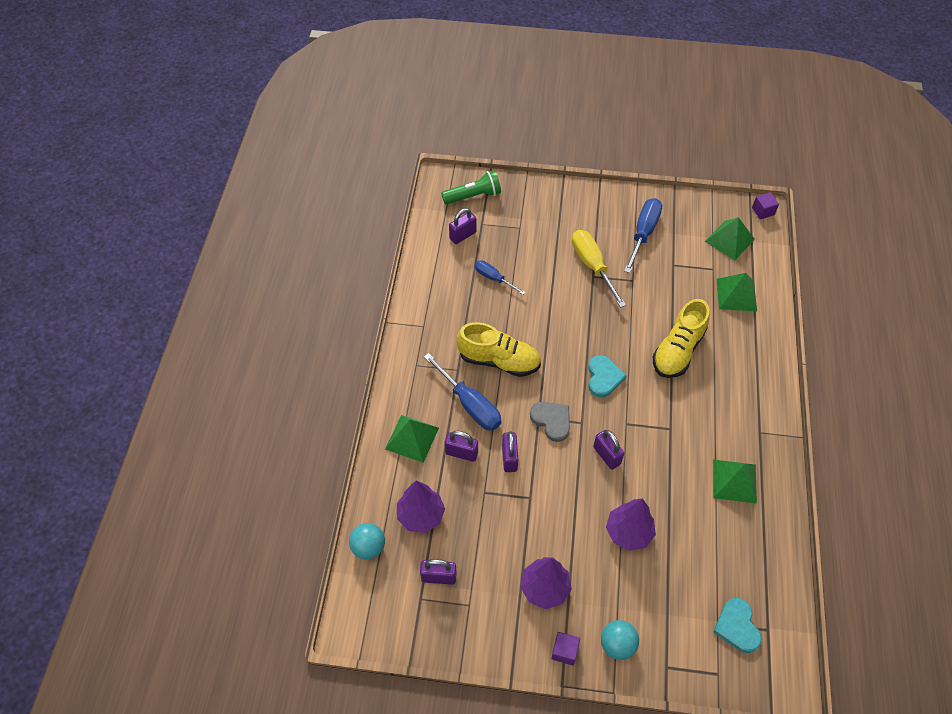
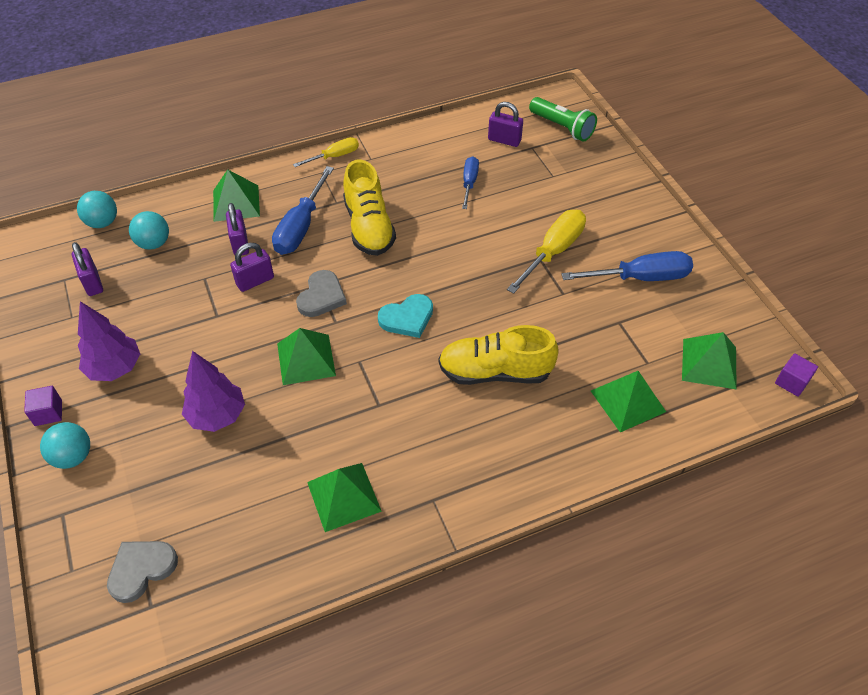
camera: 60 degrees right, 5 degrees down
(404, 348) = (335, 156): none -> yellow screwdriver
(421, 515) = (154, 243): purple tree -> turquoise ball
(606, 455) = (306, 359): purple padlock -> green pyramid
(737, 626) = (141, 569): turquoise heart -> grey heart

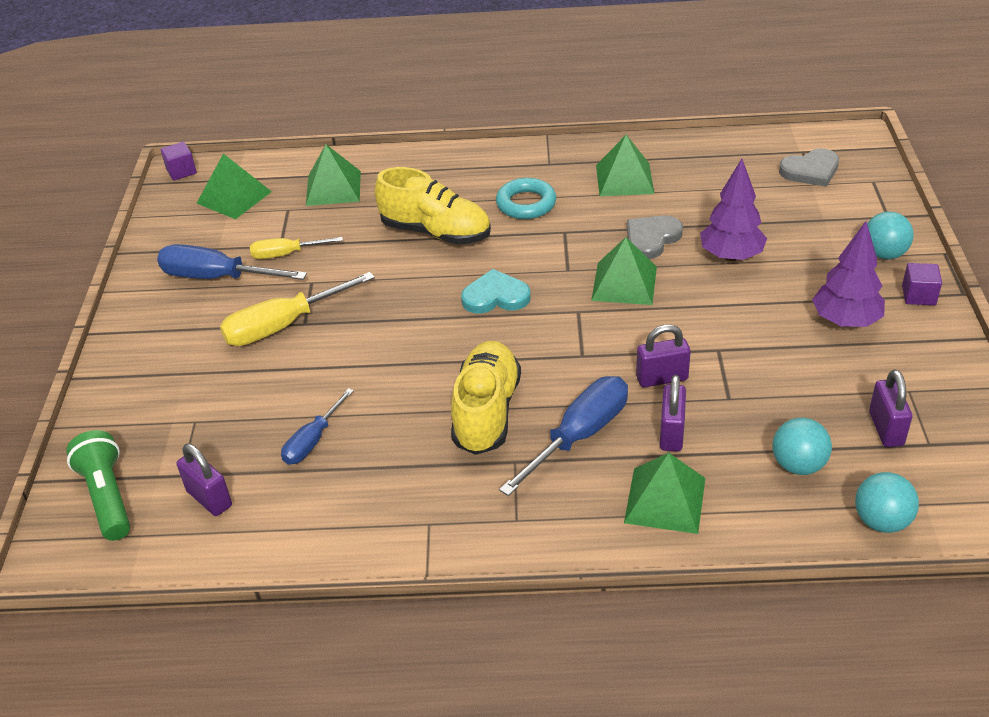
camera: 155 degrees left, 10 degrees down
(321, 296) = (584, 341): grey heart -> grey heart (651, 239)
(335, 156) = (482, 544): yellow screwdriver -> yellow screwdriver (285, 254)
(430, 431) = (526, 204): none -> turquoise ring

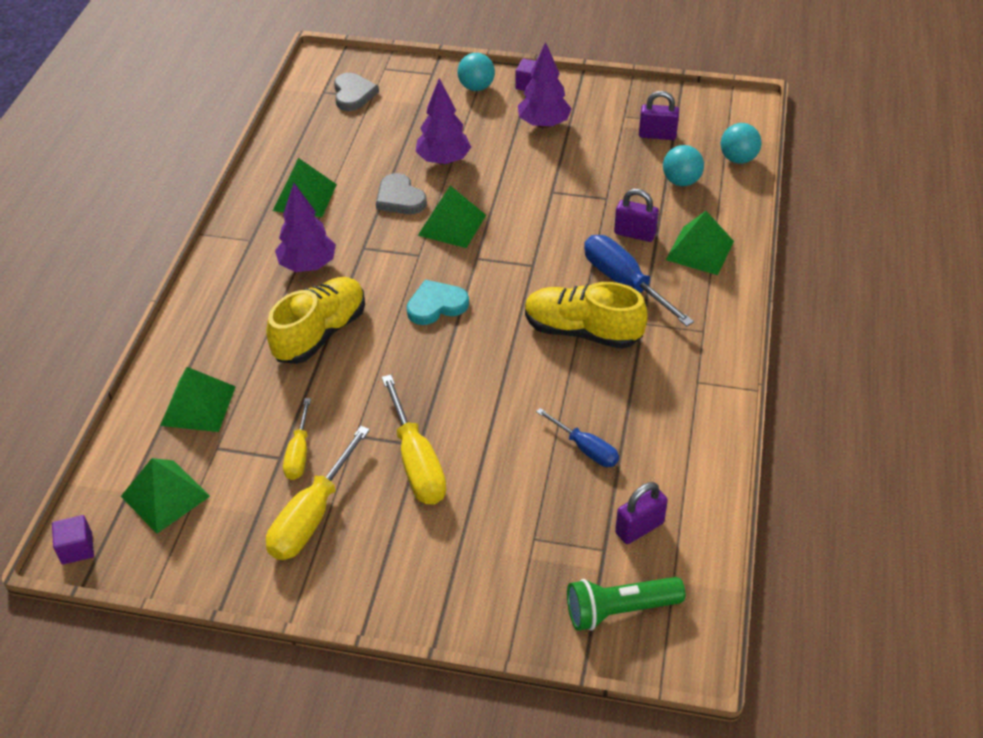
camera: 80 degrees left, 5 degrees up
(216, 277) = (311, 516): blue screwdriver -> yellow screwdriver
(495, 296) = (436, 305): turquoise heart -> turquoise heart turned 60 degrees clockwise
(526, 204) = (308, 265): turquoise ring -> purple tree
(662, 378) = (574, 227): purple padlock -> none

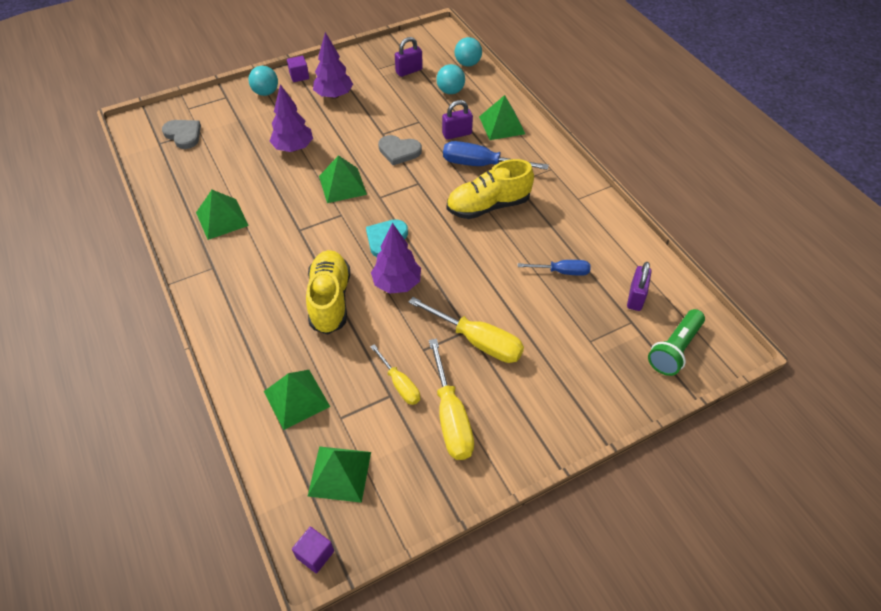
camera: 40 degrees left, 5 degrees up
(308, 265) = (273, 261): purple tree -> purple tree (397, 283)
(400, 198) = (290, 186): grey heart -> grey heart (399, 151)

